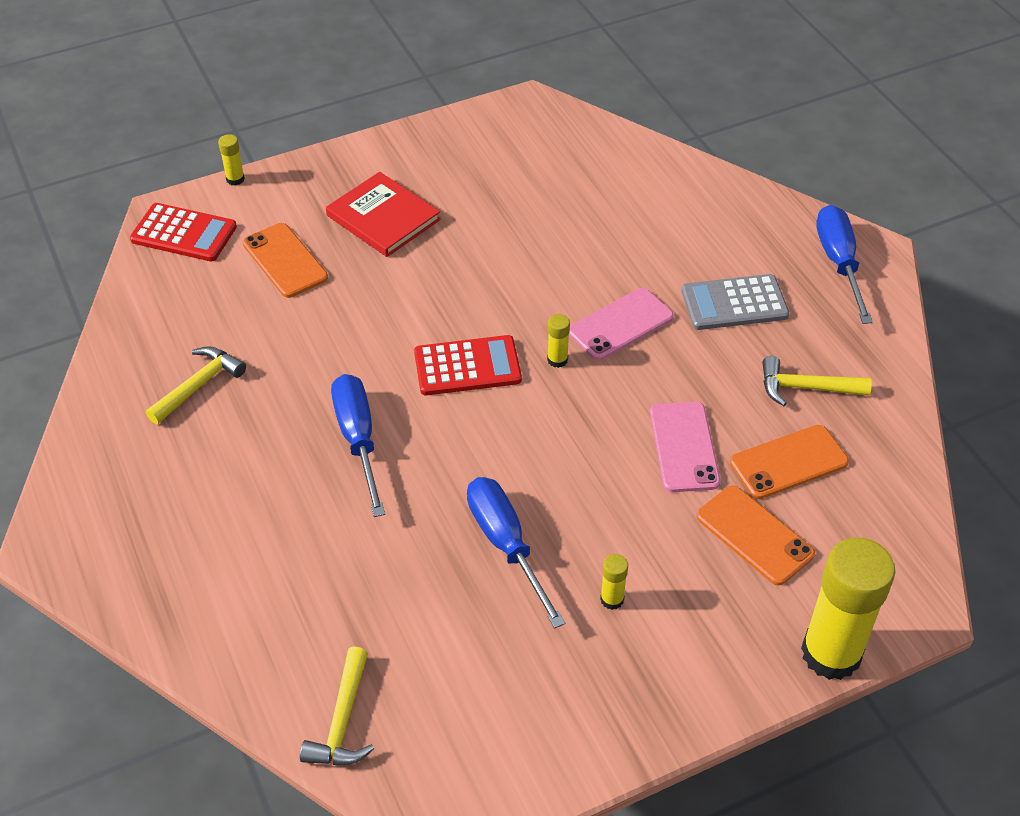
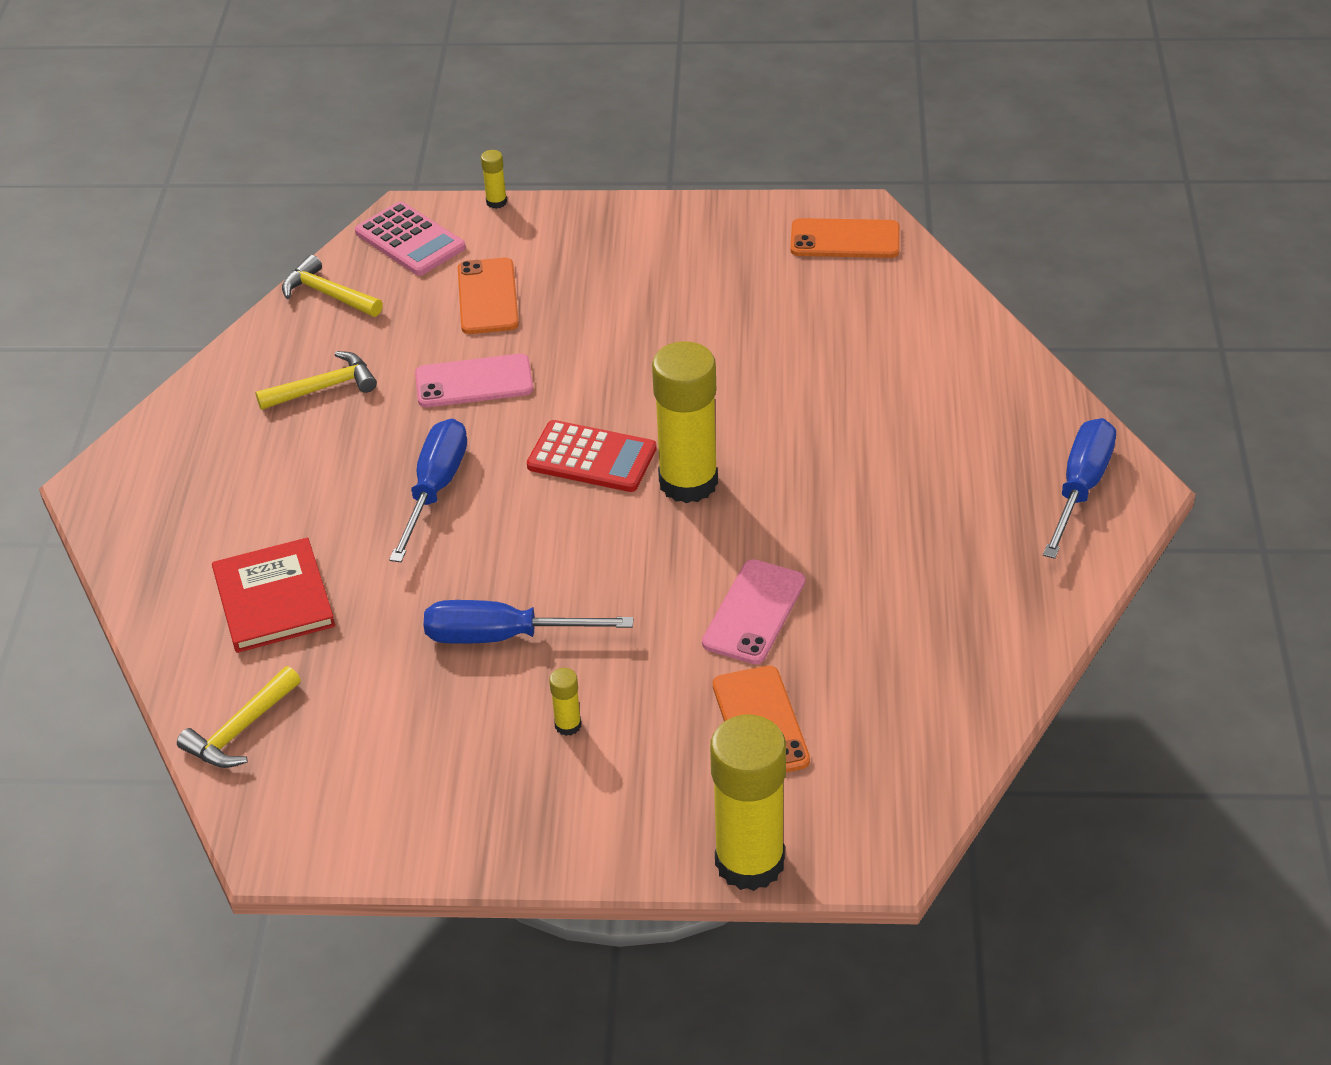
camera: 30 degrees right, 5 degrees down
(184, 233) = (410, 240): red calculator -> pink calculator
(383, 217) = (616, 285): red book -> red book (274, 599)
(506, 545) = (503, 637): blue screwdriver -> blue screwdriver turned 90 degrees counterclockwise
(557, 360) = (688, 482): yellow glue stick -> yellow glue stick, size x2.45
(620, 324) = (782, 470): pink phone -> pink phone (474, 382)
(734, 303) = (924, 490): grey calculator -> none
(788, 462) = (854, 667): orange phone -> orange phone (845, 239)
(806, 388) = (934, 602): yellow hammer -> yellow hammer (328, 294)

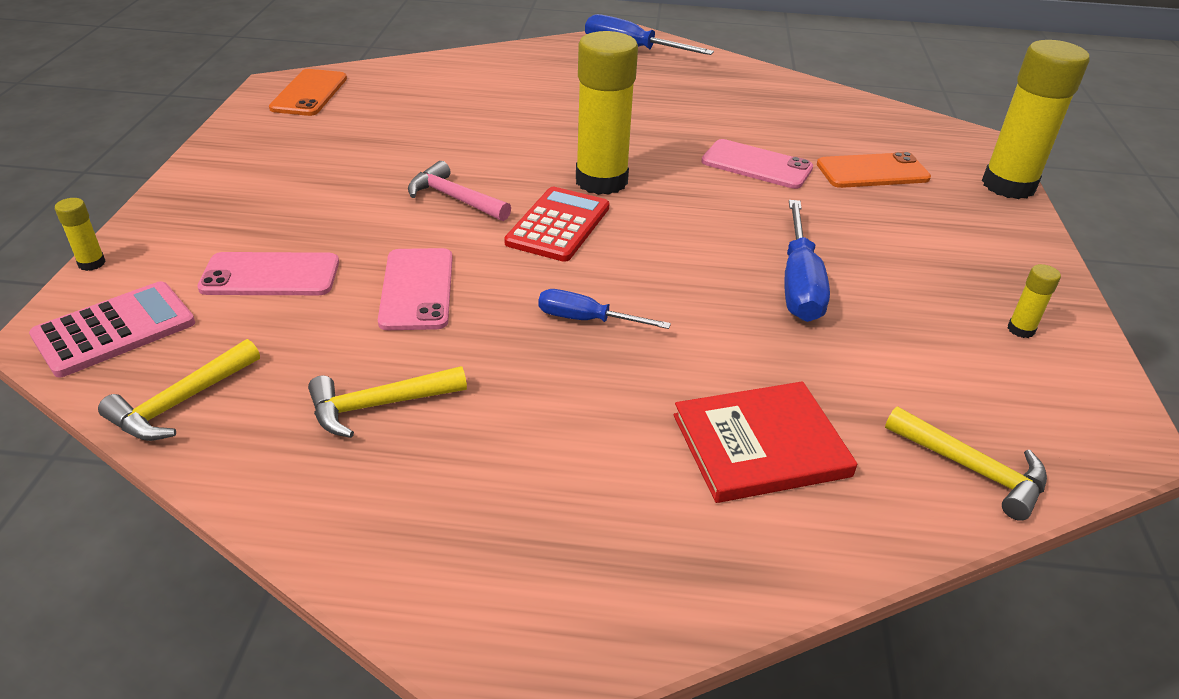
camera: 90 degrees left, 5 degrees down
(324, 388) = (379, 405): yellow hammer -> yellow hammer turned 90 degrees counterclockwise
(435, 489) = (586, 320): blue screwdriver -> blue screwdriver, size x0.62
(488, 297) = (270, 275): orange phone -> pink phone
(568, 725) = (900, 254): yellow glue stick -> yellow glue stick (1021, 329)
(632, 381) = (454, 198): none -> pink hammer

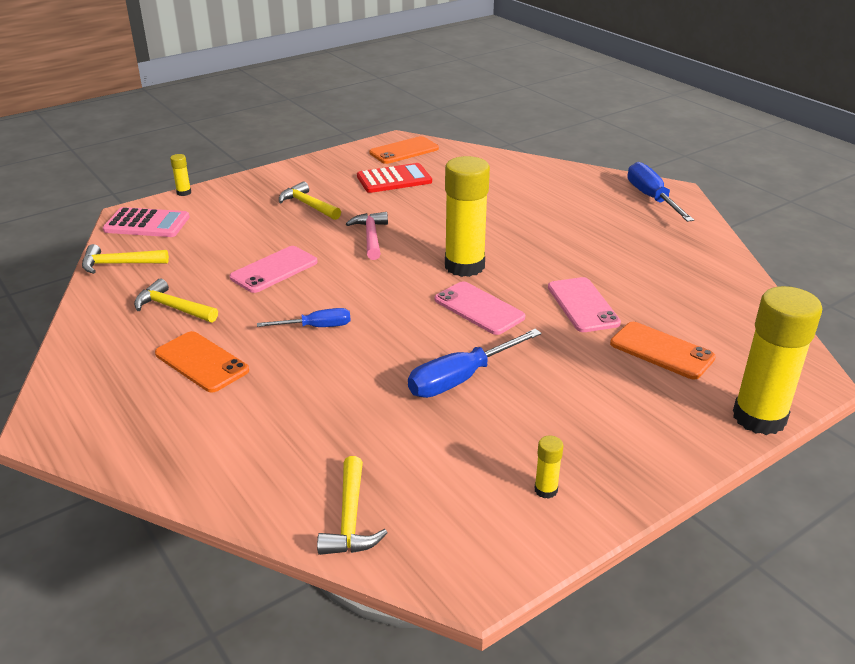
camera: 50 degrees right, 5 degrees down
(270, 275) = (232, 231): pink phone -> pink phone (479, 308)
(311, 199) = (308, 205): none -> yellow hammer
(545, 439) = (201, 362): none -> orange phone
(558, 225) = (394, 276): red calculator -> red calculator (394, 179)
(586, 320) = (316, 327): blue screwdriver -> blue screwdriver turned 105 degrees clockwise
(760, 445) = (277, 430): red book -> none

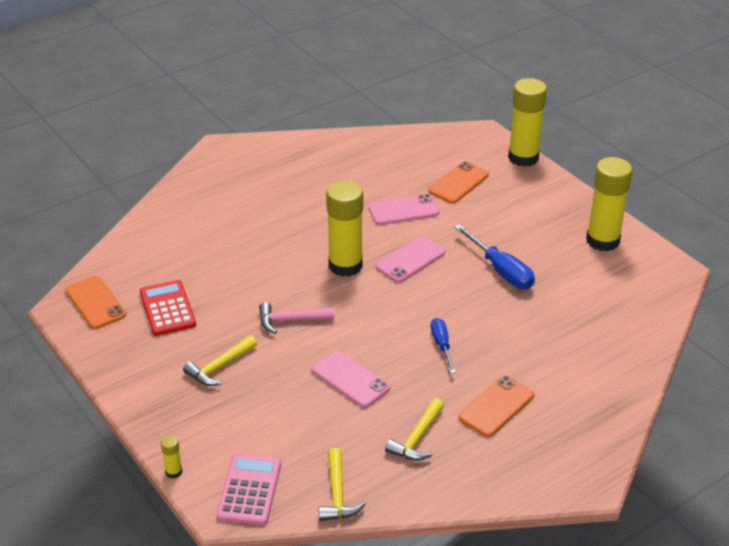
camera: 90 degrees left, 5 degrees up
(350, 519) = (645, 316): yellow hammer -> none
(546, 490) = (602, 240): yellow glue stick -> yellow glue stick, size x2.45
(651, 198) = (232, 159): blue screwdriver -> none

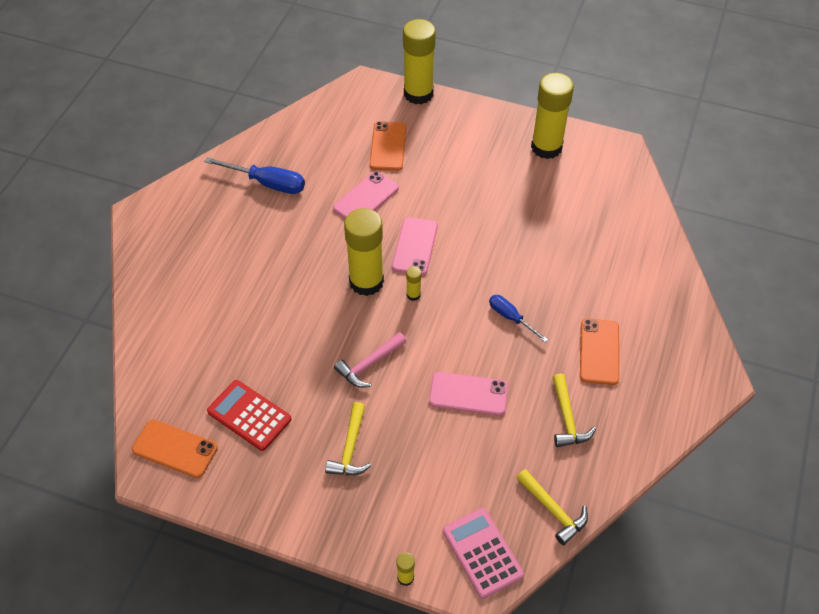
camera: 35 degrees left, 15 degrees up
(374, 291) = (413, 295): none -> yellow glue stick
(501, 270) = (495, 218): blue screwdriver -> blue screwdriver (267, 183)

